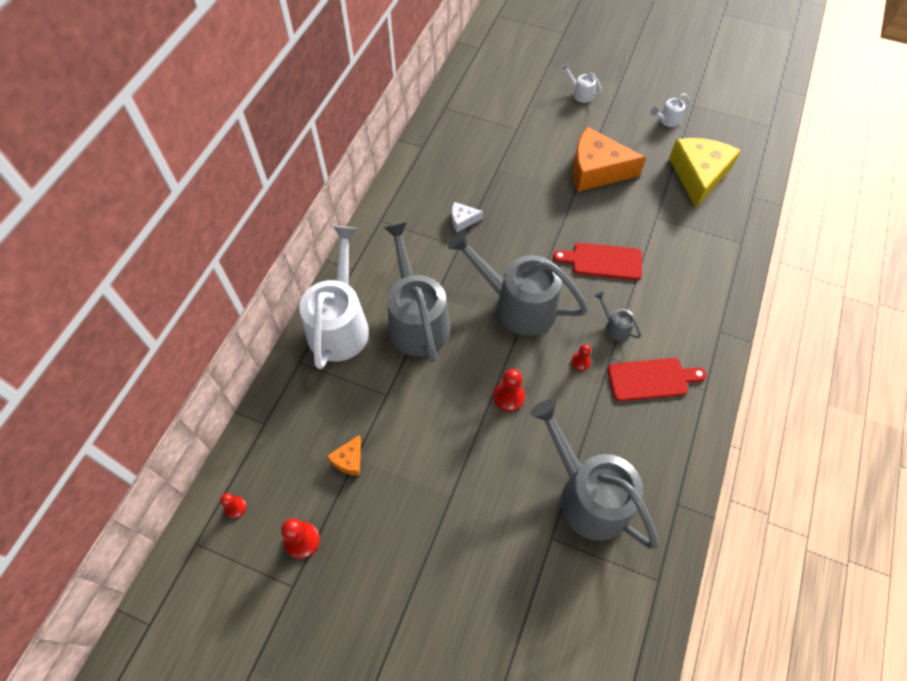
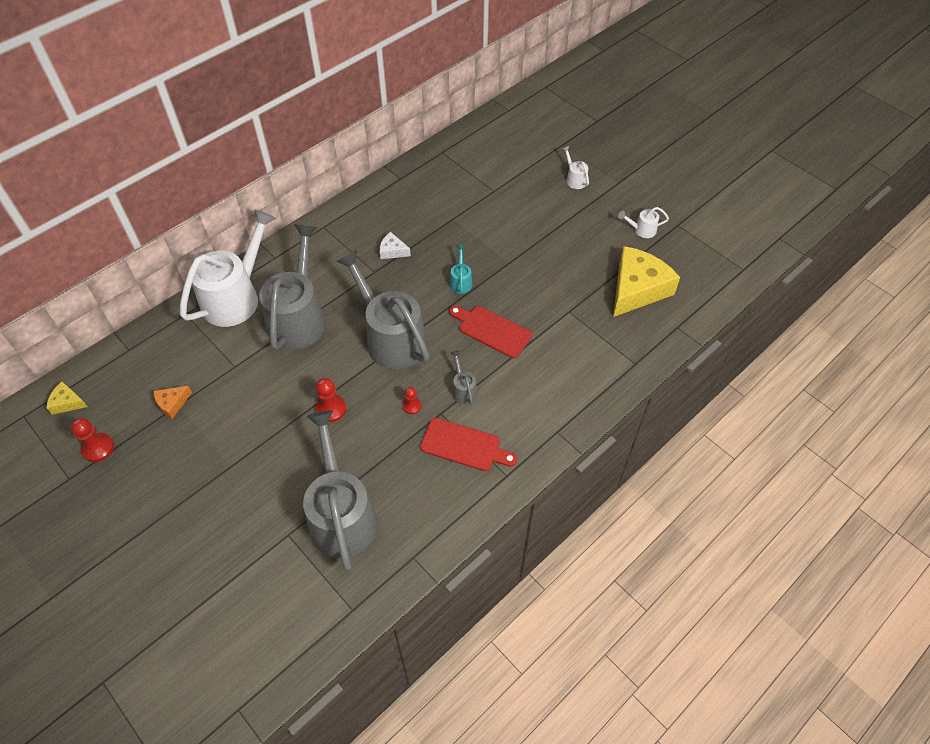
camera: 25 degrees right, 5 degrees down
(235, 507) = (67, 402): red pawn -> yellow cheese
(544, 226) = (461, 281): none -> turquoise watering can
(597, 170) = (542, 251): orange cheese -> none

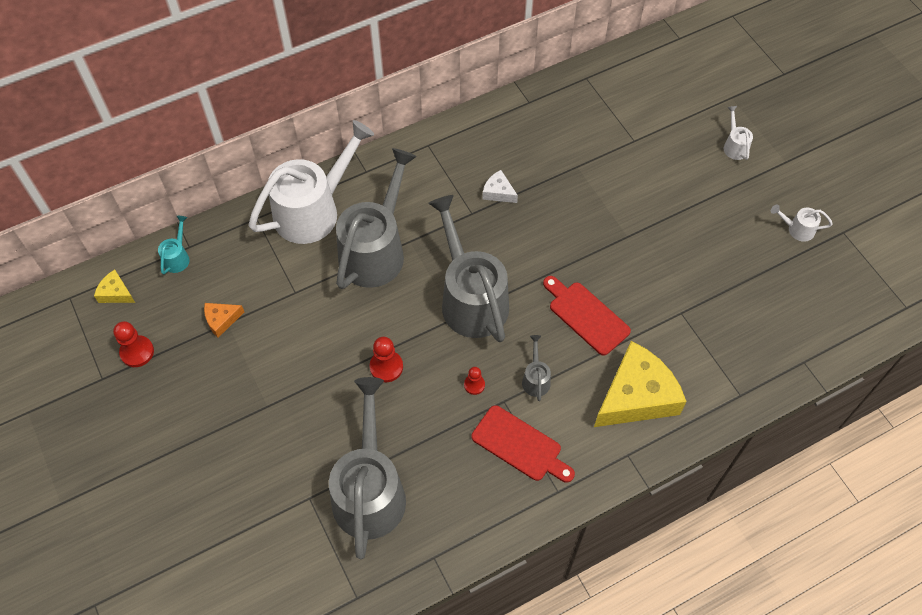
camera: 15 degrees right, 5 degrees up
(461, 281) = (566, 247): turquoise watering can -> turquoise watering can (177, 257)
(637, 289) = (769, 303): yellow cheese -> yellow cheese (636, 396)

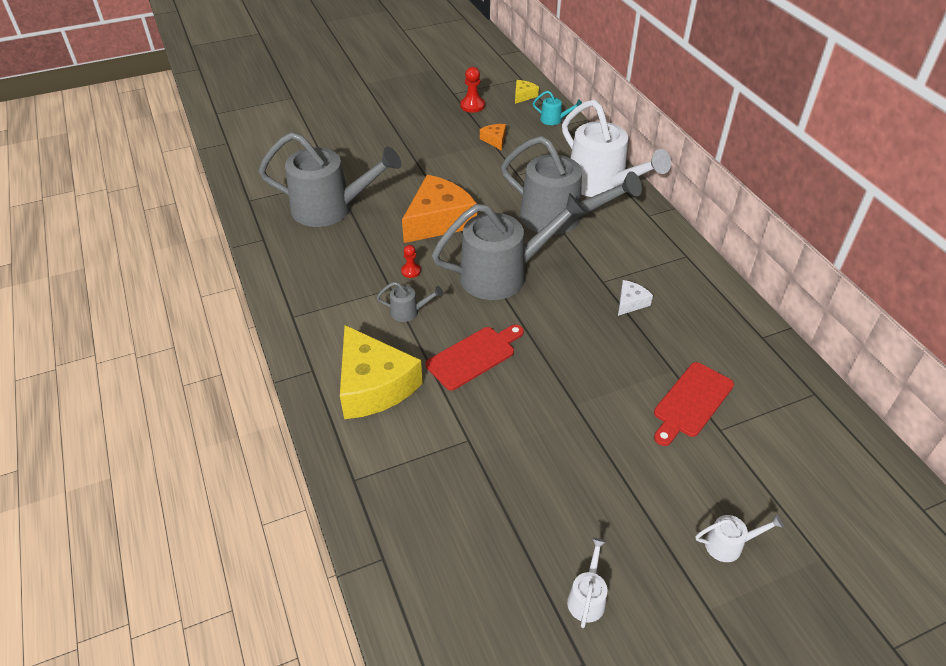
camera: 95 degrees right, 15 degrees down
(386, 367) = (439, 220): red pawn -> orange cheese
(520, 445) = (344, 295): red cutting board -> red cutting board (691, 402)

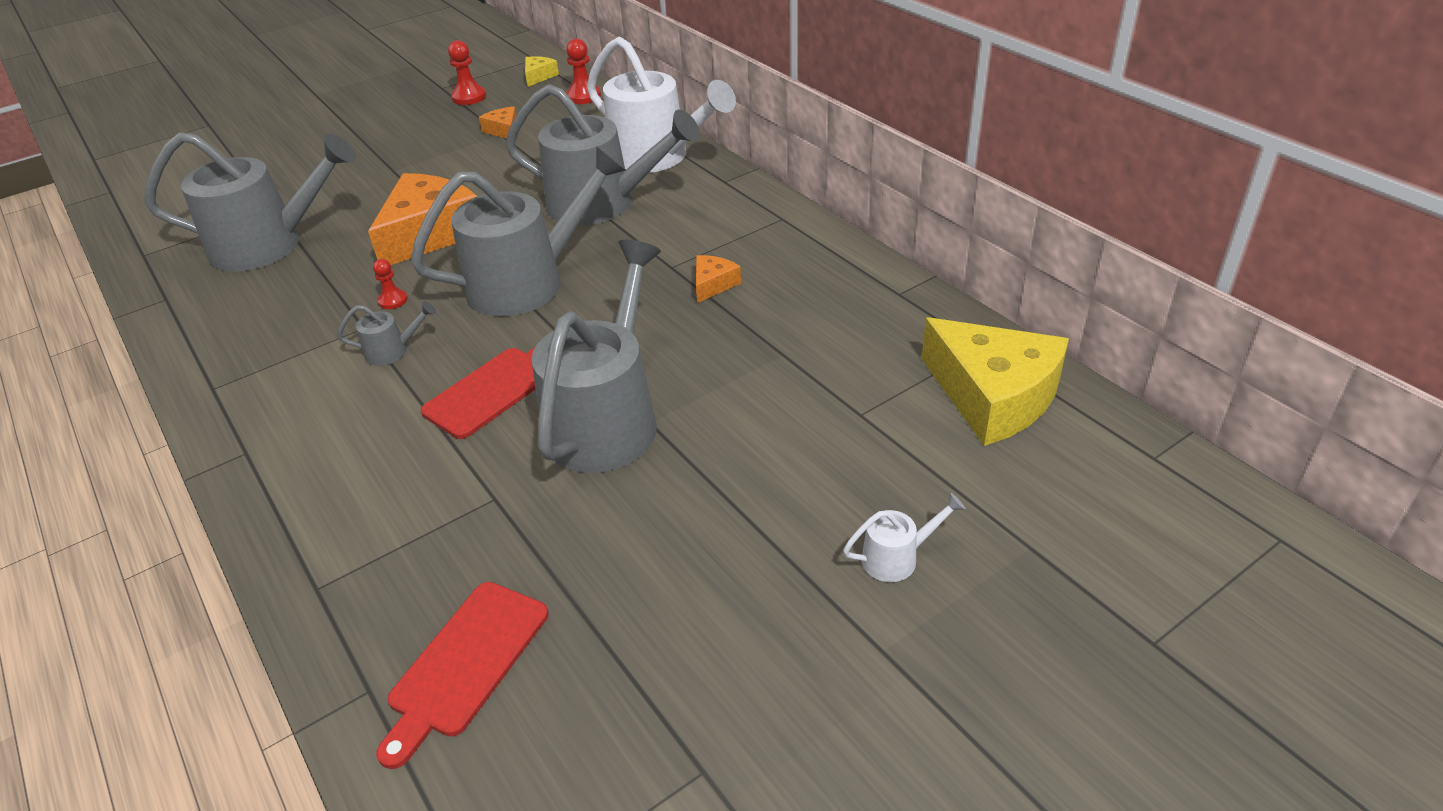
camera: 10 degrees left, 5 degrees down
(373, 385) = (342, 454): yellow cheese -> yellow cheese (993, 396)
(547, 395) = (607, 418): none -> grey watering can
(554, 120) = (583, 96): turquoise watering can -> red pawn
(587, 597) = (697, 674): white watering can -> none
(630, 302) = (713, 284): white cheese -> orange cheese
(691, 402) = (814, 388): red cutting board -> red cutting board (465, 664)

